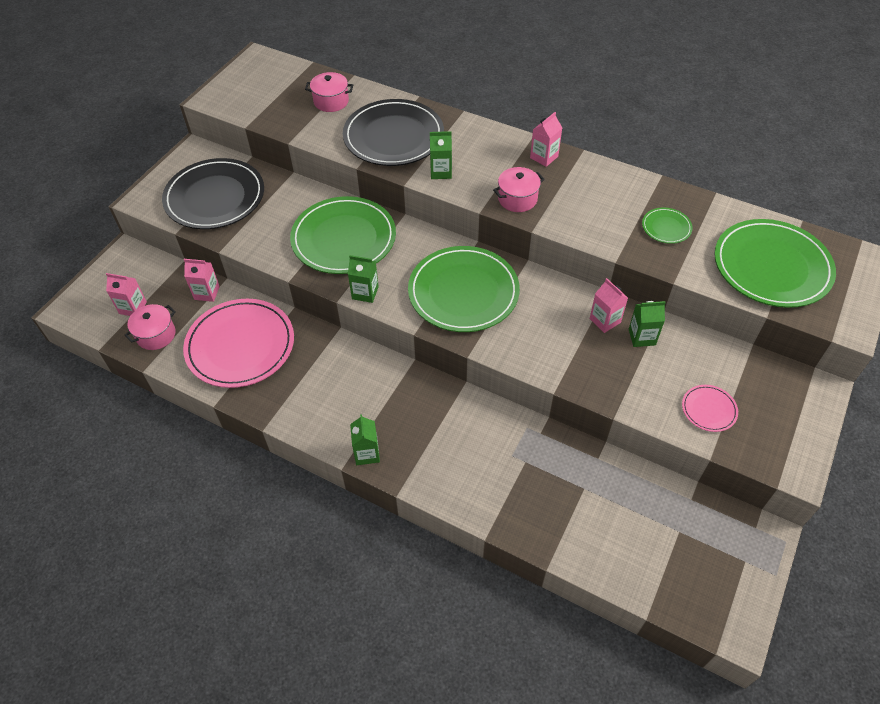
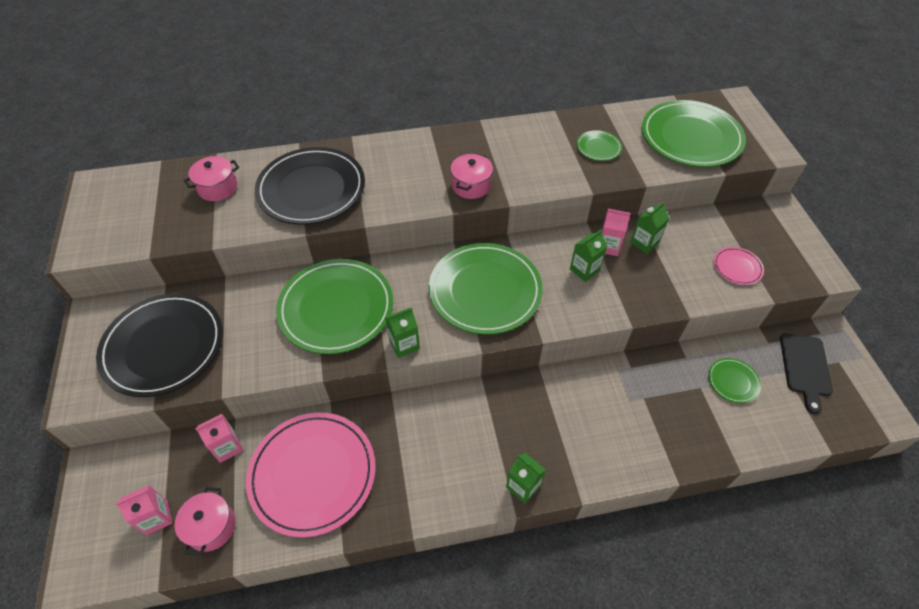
camera: 40 degrees left, 0 degrees up
(441, 172) = (385, 197): green carton -> green carton (584, 270)
(544, 157) = (456, 141): pink carton -> none
(619, 504) = (733, 381): none -> green plate
(703, 542) = (805, 368): none -> black cutting board

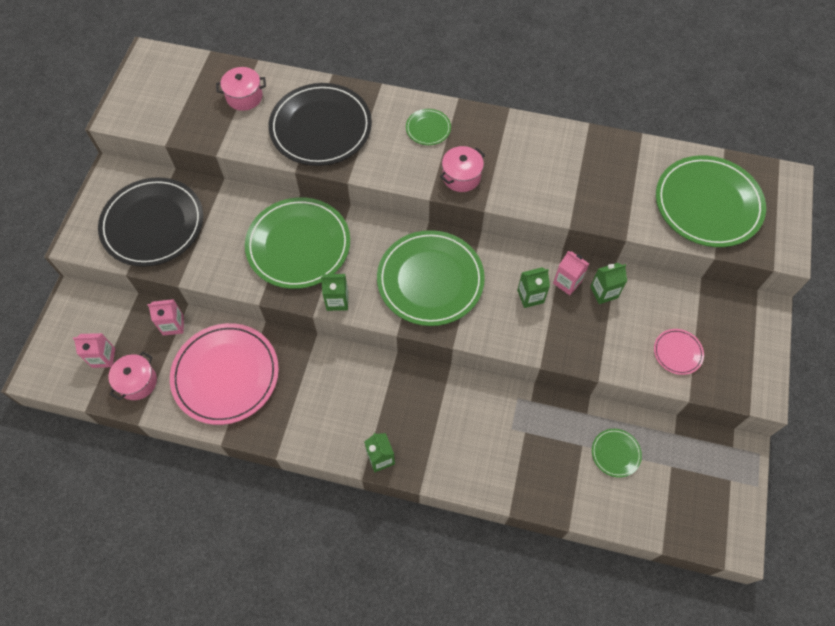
camera: 25 degrees right, 10 degrees up
(598, 147) = (606, 181): green plate -> green plate (428, 128)
(805, 368) = (693, 471): black cutting board -> none

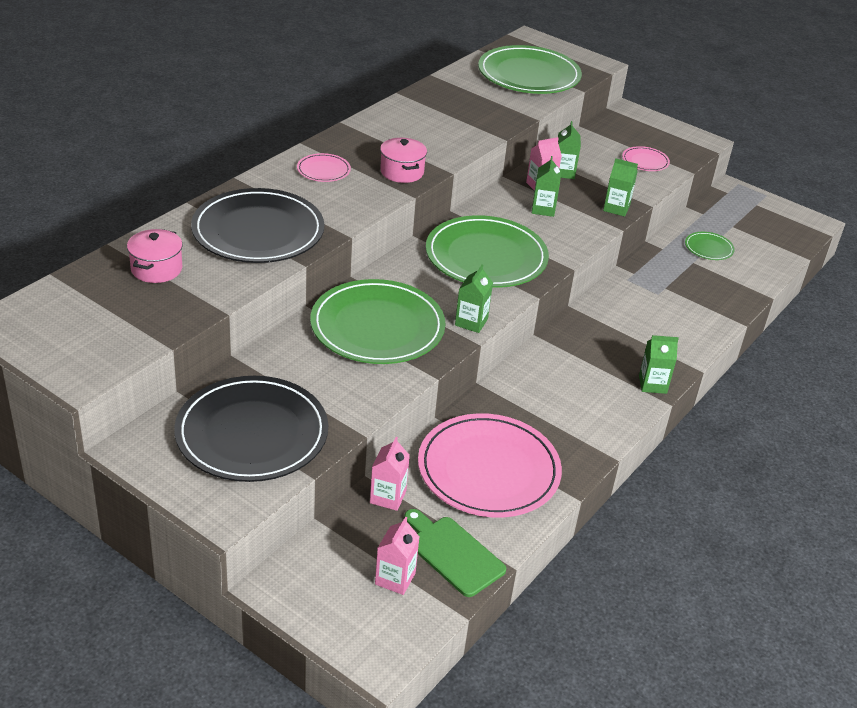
camera: 70 degrees left, 25 degrees down
(137, 382) = (453, 553): pink pot -> green cutting board
(428, 128) = (323, 170): green plate -> pink plate
(573, 352) = (616, 208): none -> green carton

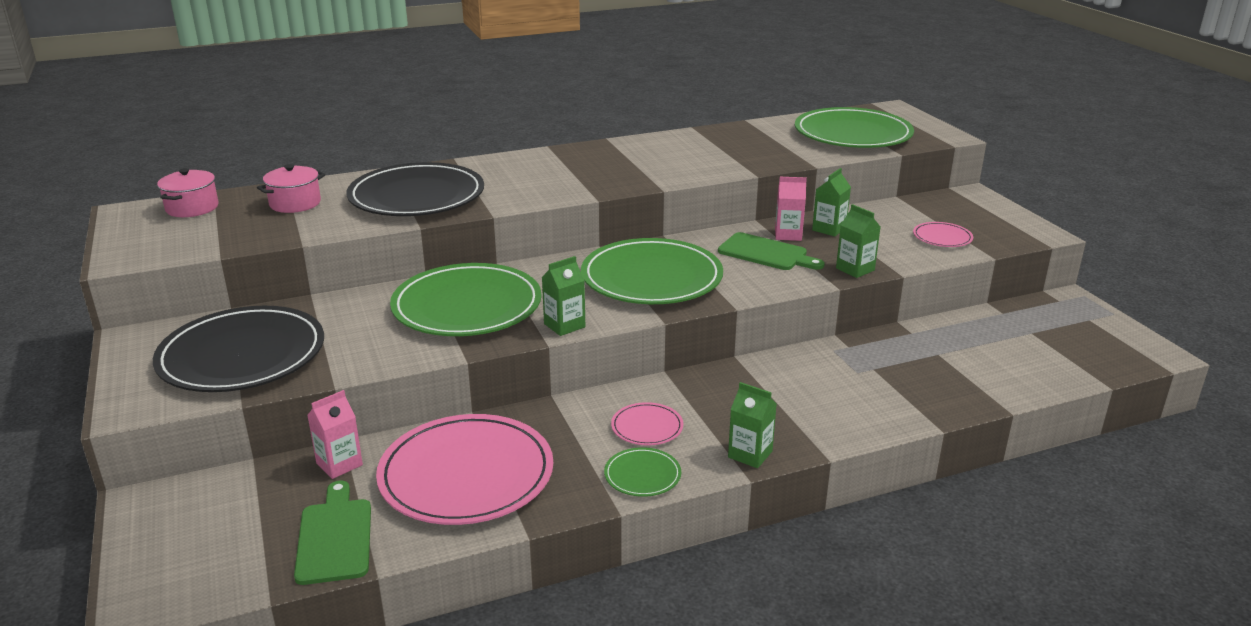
camera: 35 degrees right, 10 degrees down
(323, 170) = (539, 167): pink plate -> pink plate (647, 427)
(395, 578) = (252, 537): pink carton -> none
(402, 172) = (612, 181): pink pot -> pink pot (192, 208)
(543, 209) = (766, 253): green carton -> green cutting board
(708, 248) = (974, 346): green plate -> green plate (642, 475)

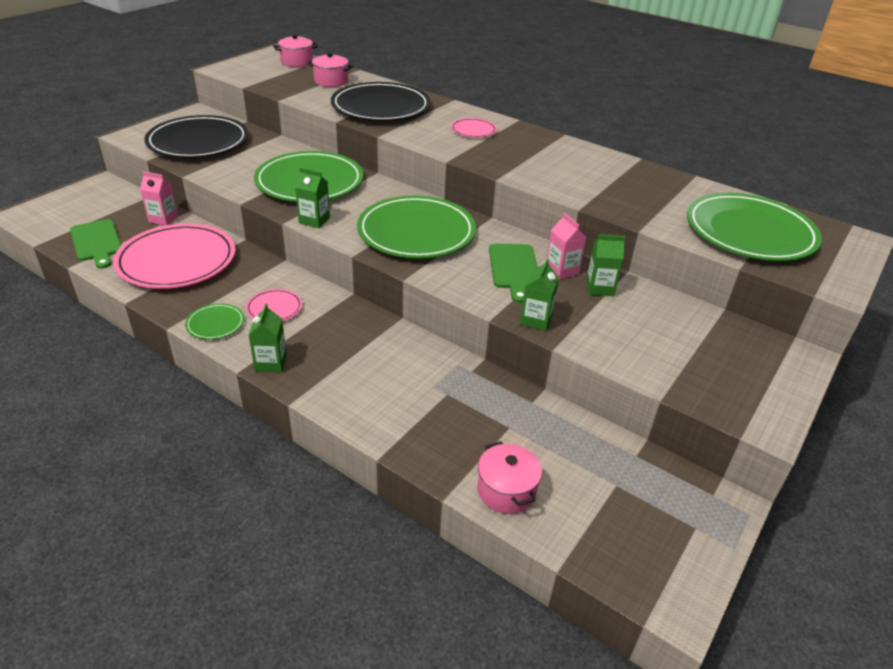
camera: 55 degrees right, 10 degrees up
(335, 537) = (96, 242): green cutting board -> green cutting board turned 105 degrees clockwise
(942, 237) = (666, 356): pink plate -> pink plate (473, 130)
(1015, 380) = (506, 490): none -> pink pot

